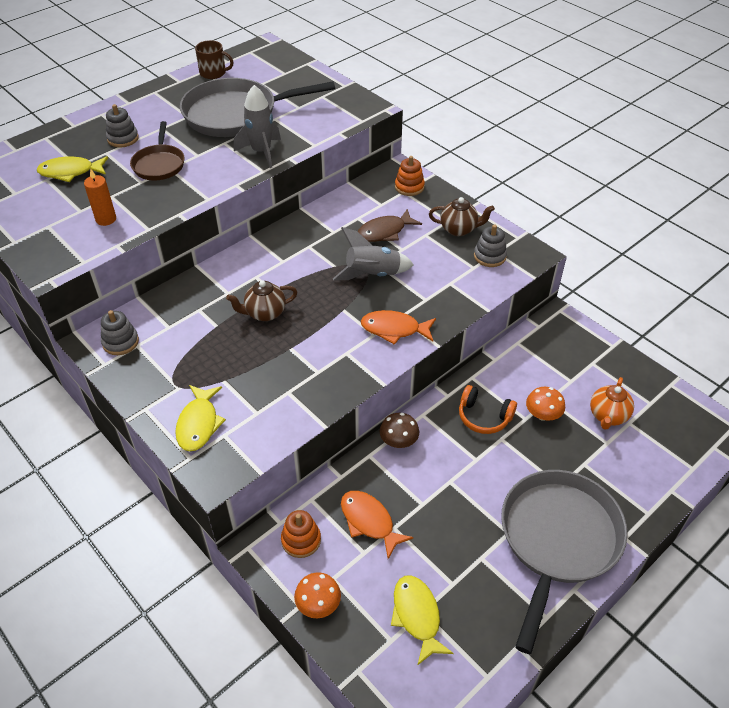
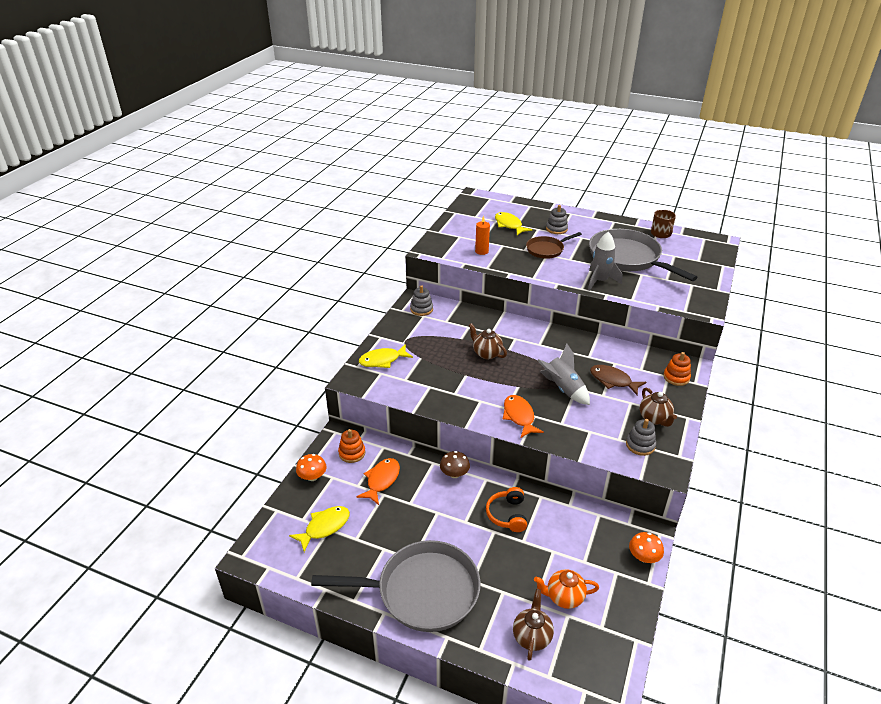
camera: 65 degrees right, 10 degrees down
(542, 414) = (535, 551): orange mushroom -> orange mushroom (643, 557)
(645, 462) = (532, 636): none -> brown teapot

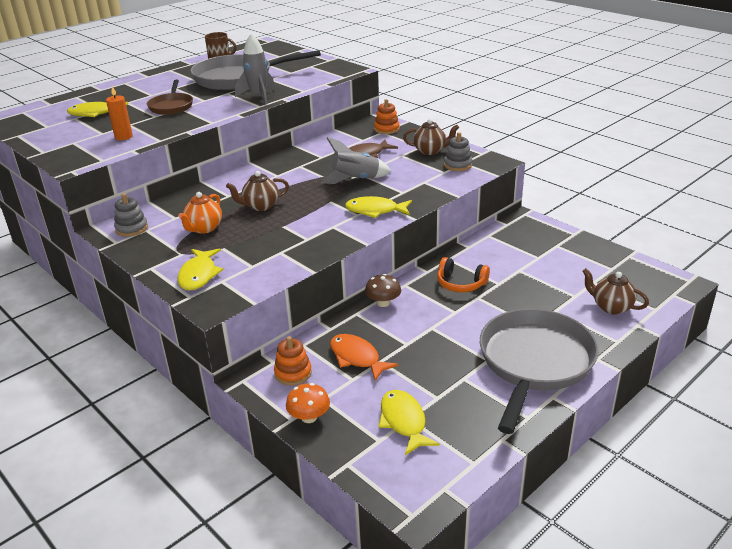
camera: 65 degrees left, 5 degrees down
(519, 416) = (375, 211): orange fish -> yellow fish
(556, 229) = (141, 94): grey stacking toy -> none
(564, 597) = (573, 278): orange teapot -> orange teapot (204, 228)
(643, 557) = (546, 228): orange mushroom -> none

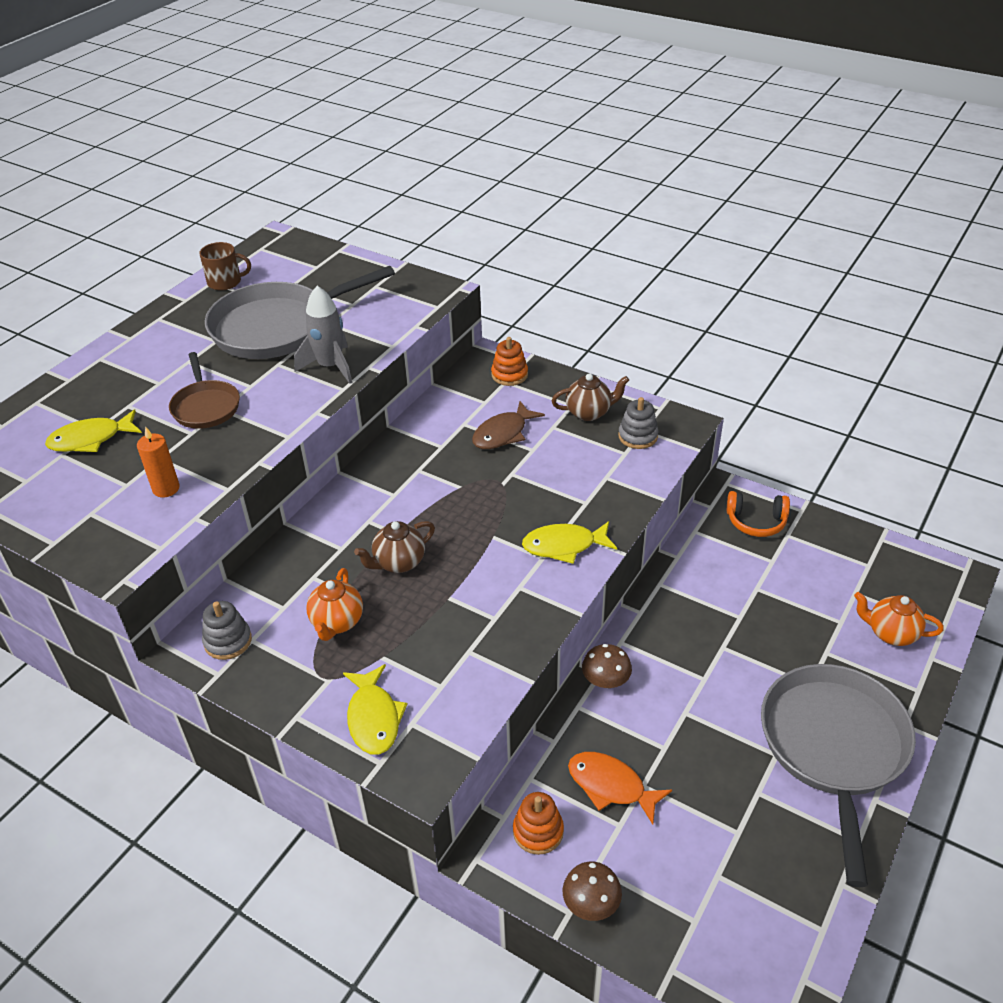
camera: 15 degrees left, 10 degrees up
(309, 417) = (591, 903): orange mushroom -> brown mushroom
(355, 180) = (510, 487): grey rocket -> none
(404, 421) = (713, 883): yellow fish -> none
(460, 284) = (692, 626): orange headphones -> orange headphones (756, 521)
(611, 307) = (891, 633): brown teapot -> orange teapot

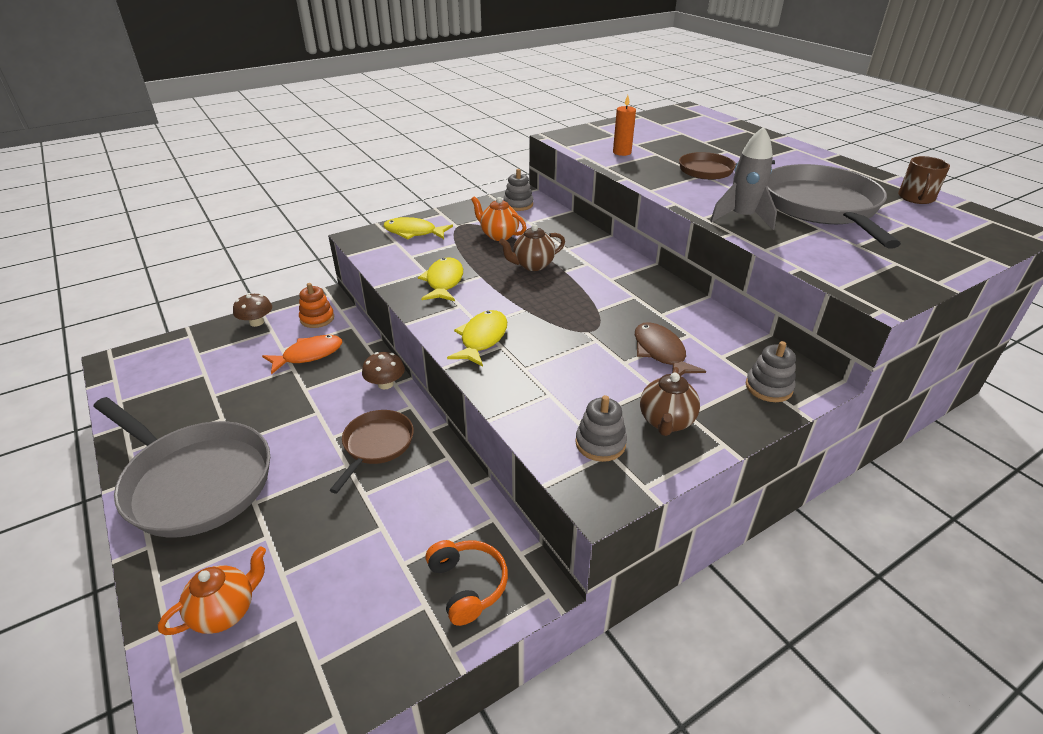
camera: 115 degrees right, 5 degrees down
(91, 439) = (693, 140): yellow fish -> yellow fish (444, 282)
(398, 563) = (532, 265): brown teapot -> brown teapot turned 105 degrees counterclockwise
(509, 375) = (768, 387): orange stacking toy -> grey stacking toy
(686, 639) = (376, 445): none -> brown pan
(756, 521) = (467, 585): orange headphones -> orange headphones turned 120 degrees clockwise

